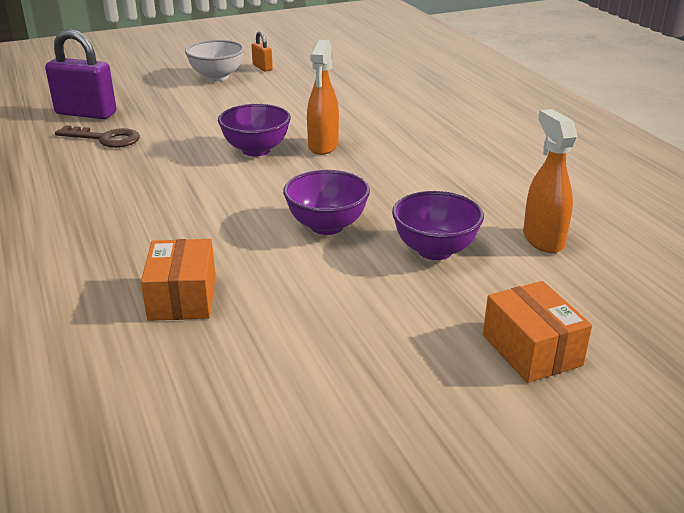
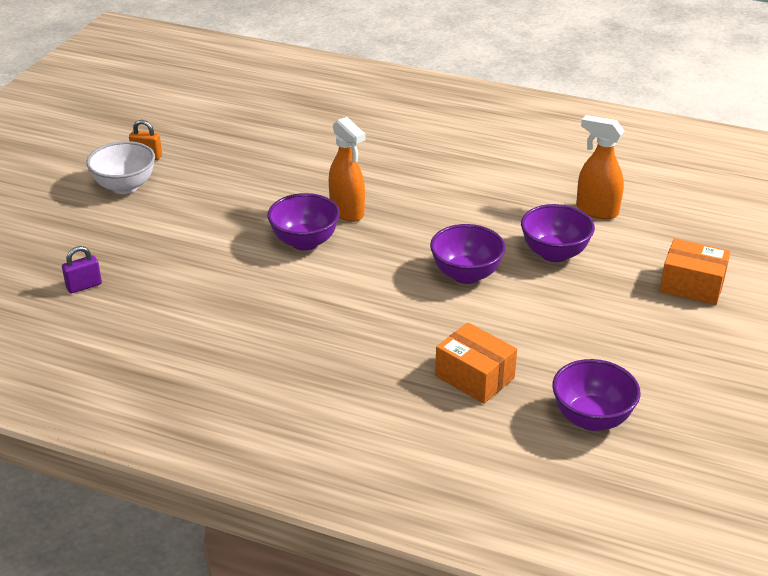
camera: 45 degrees left, 5 degrees up
(86, 113) = (84, 286): purple padlock -> purple padlock, size x0.49
(105, 139) = (159, 299): brown key -> none
(202, 394) = (591, 418): none -> purple bowl

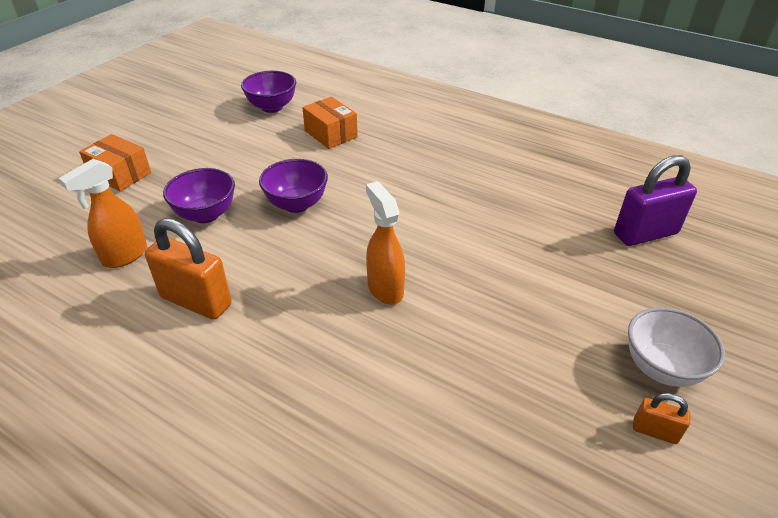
camera: 170 degrees left, 5 degrees up
(84, 286) = (645, 234): purple padlock -> purple padlock, size x2.03
(305, 242) = (436, 256): purple bowl -> none
(503, 187) = (196, 301): none -> orange padlock
(596, 210) = (124, 256): orange spray bottle -> orange spray bottle turned 90 degrees clockwise

